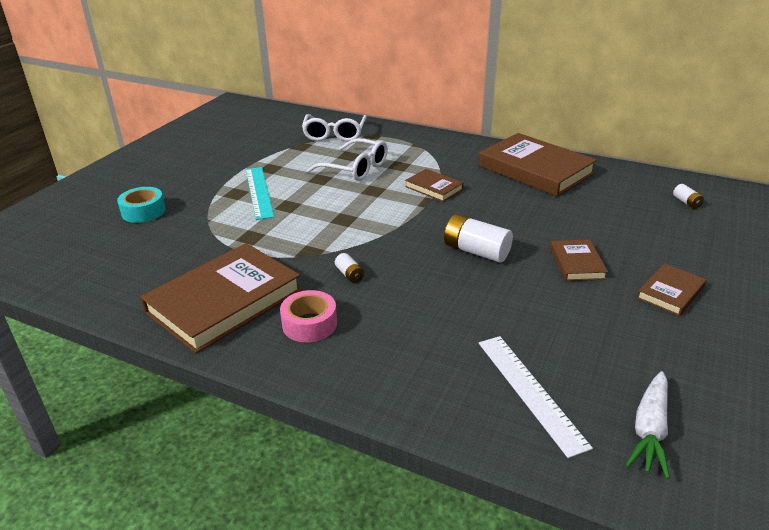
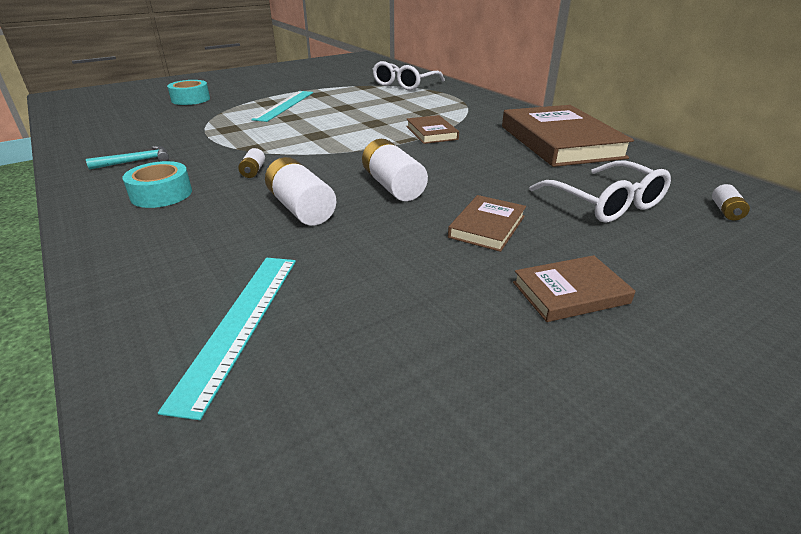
camera: 30 degrees right, 0 degrees up
(224, 301) = (136, 161): brown book -> turquoise hammer
(309, 324) = (161, 194): pink tape -> turquoise tape
(355, 168) = (384, 107): white glasses -> white glasses (605, 203)
(440, 295) = (301, 208): none -> white battery
(530, 391) = (239, 324): white ruler -> turquoise ruler
(649, 430) = (303, 437): white carrot -> none

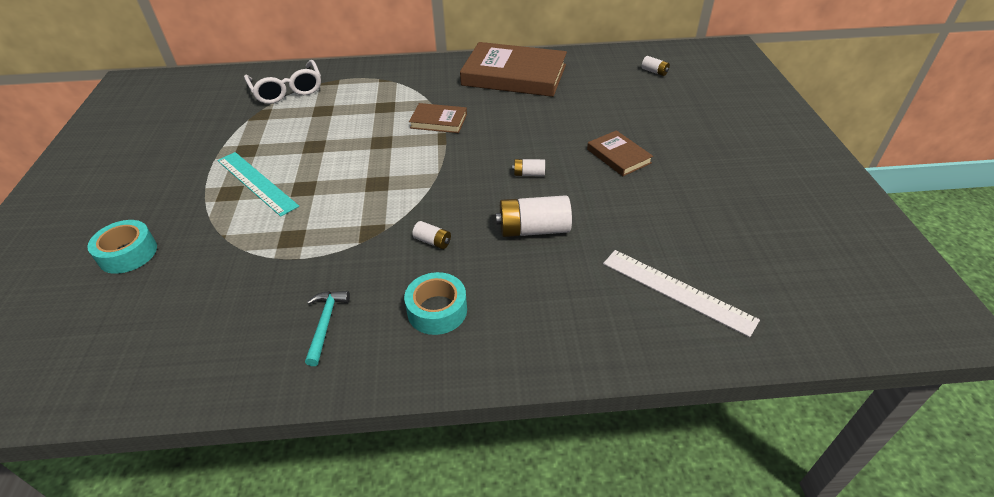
camera: 60 degrees left, 10 degrees up
(239, 324) = (677, 291): turquoise ruler -> white ruler
(393, 186) = (529, 174): white battery -> white battery, size x0.50
(570, 292) = (705, 158): brown book -> none
(605, 203) = (619, 102): white glasses -> none

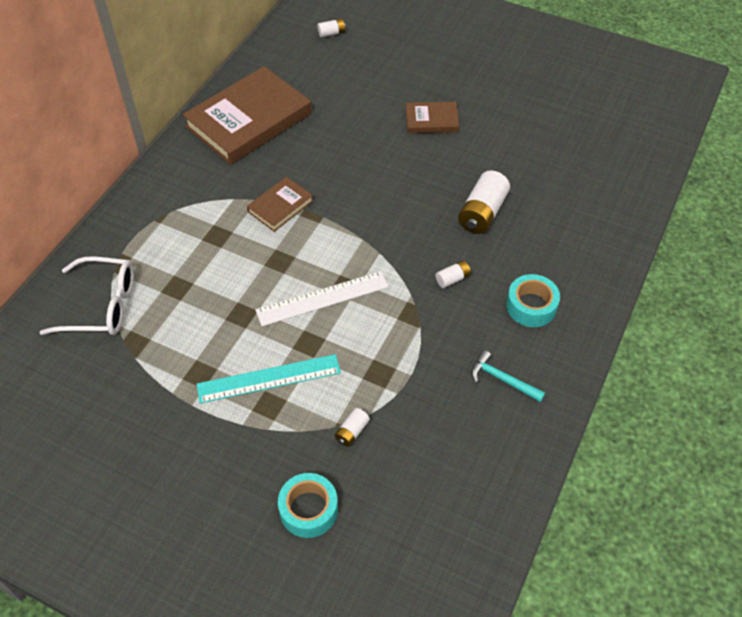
camera: 60 degrees left, 10 degrees up
(529, 174) = (411, 183): white battery -> white battery (352, 432)
(677, 291) = (594, 172): white ruler -> white ruler (322, 298)

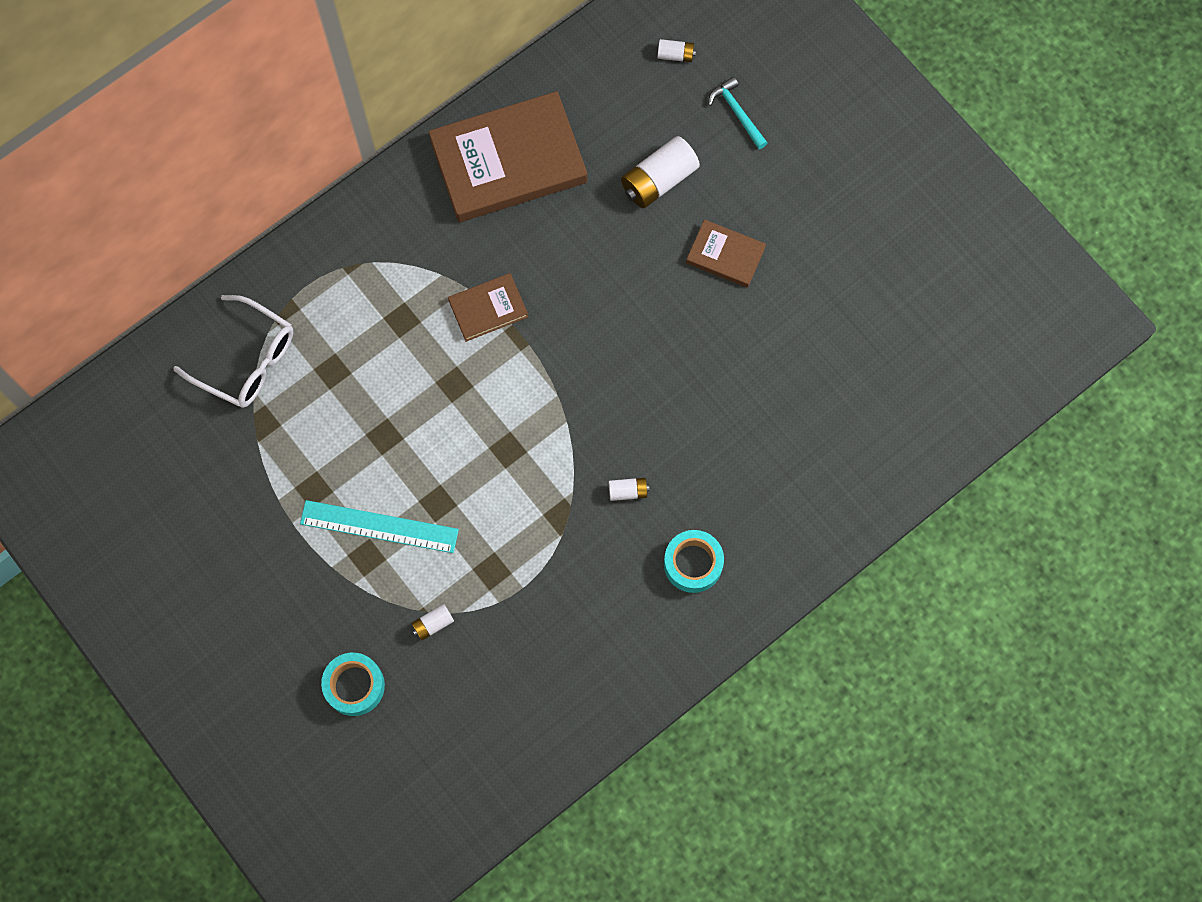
camera: 25 degrees right, 20 degrees up
(322, 298) = (477, 454): white ruler -> none
(482, 213) = (709, 418): white battery -> white battery (659, 180)
(502, 379) = (612, 635): turquoise hammer -> turquoise hammer (737, 112)

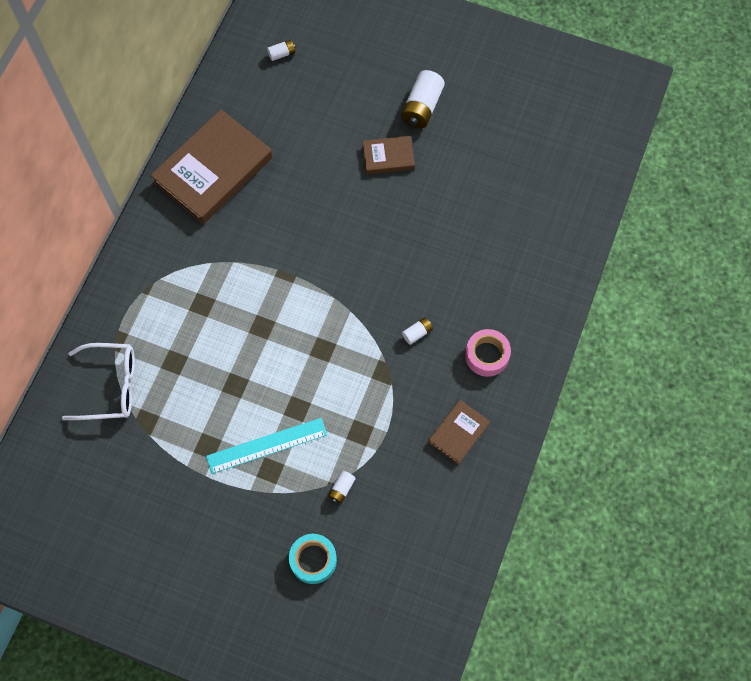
camera: 30 degrees left, 5 degrees down
(488, 309) = (255, 268): brown book -> brown book (458, 433)
(659, 180) = (318, 133): white battery -> white battery (422, 107)
(693, 563) = (487, 355): turquoise tape -> pink tape
(737, 112) = (342, 69): turquoise hammer -> none

